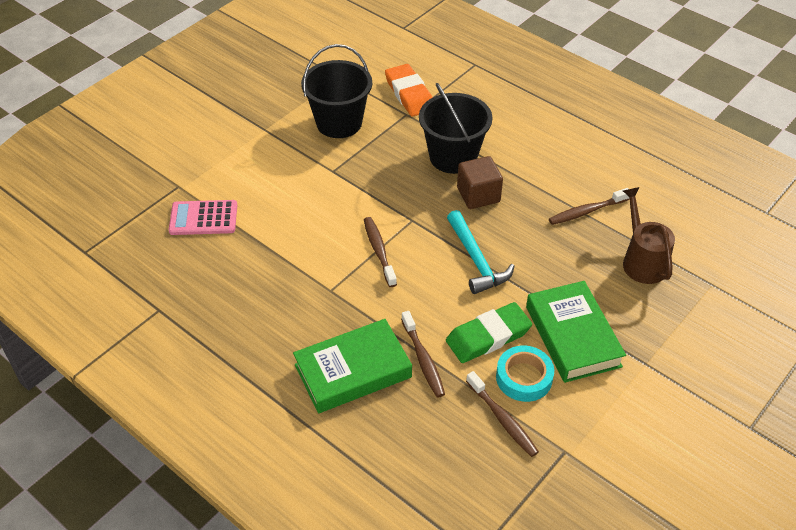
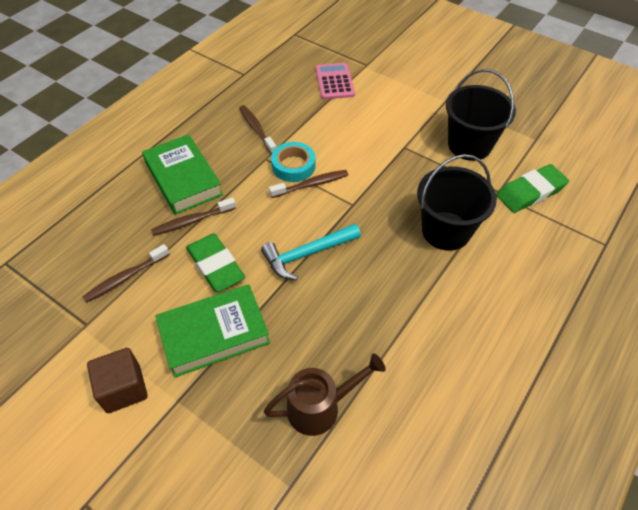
camera: 85 degrees right, 5 degrees up
(409, 94) = (530, 192): orange eraser -> green eraser
(478, 195) = (395, 253): brown cube -> brown cube (123, 389)
(524, 377) = (168, 293): turquoise tape -> turquoise tape (293, 166)
(586, 211) = (389, 352): brown toothbrush -> brown toothbrush (256, 129)

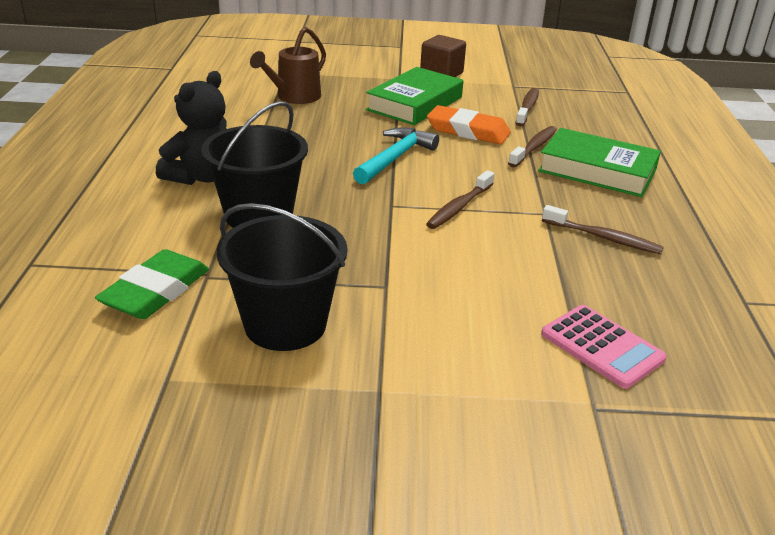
camera: 145 degrees right, 20 degrees down
(216, 265) = (468, 131): green eraser -> orange eraser
(293, 166) = (503, 217): turquoise tape -> none
(470, 294) = (201, 177): none -> black teddy bear

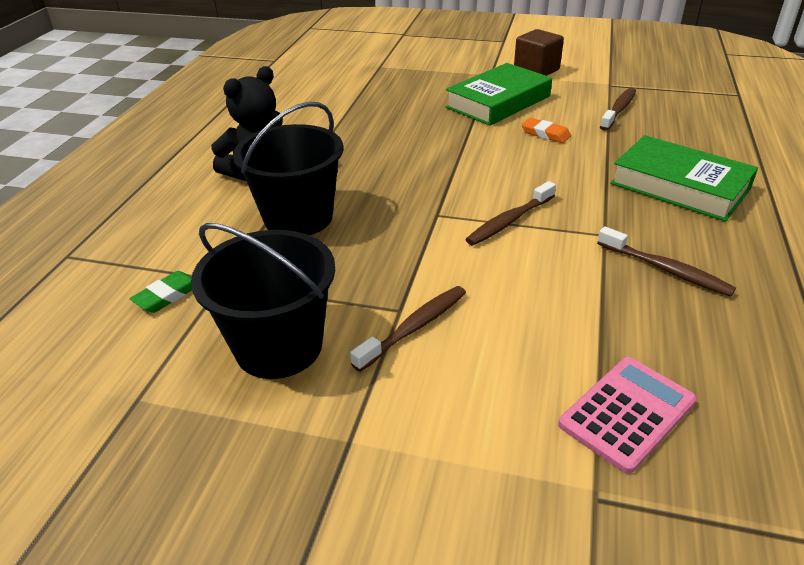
camera: 15 degrees right, 5 degrees up
(156, 291) = (167, 295): green eraser -> green eraser, size x0.56
(294, 97) = (378, 92): brown watering can -> none
(395, 158) = (458, 161): turquoise hammer -> none
(468, 131) = (545, 134): orange eraser -> orange eraser, size x0.56
(534, 147) = (613, 155): brown toothbrush -> brown toothbrush (414, 327)
(602, 346) = (627, 413): pink calculator -> pink calculator turned 105 degrees counterclockwise

